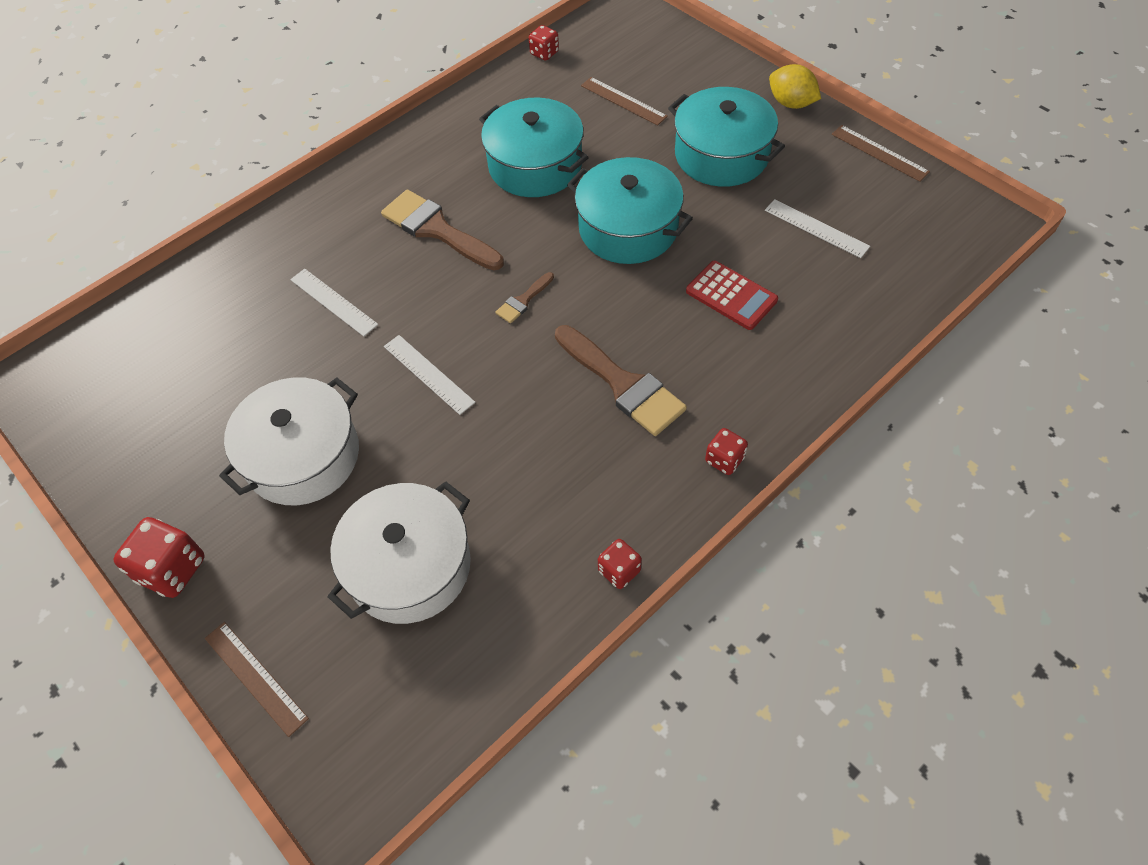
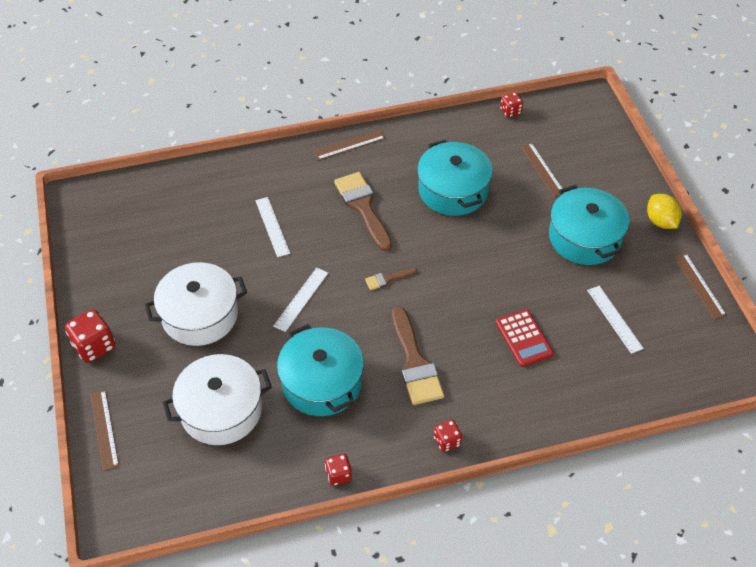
camera: 25 degrees right, 5 degrees down
(373, 165) = (349, 145): none -> brown ruler
(428, 374) = (301, 299): white ruler -> white ruler turned 45 degrees clockwise
(628, 228) = (486, 261): turquoise pot -> turquoise pot (322, 382)

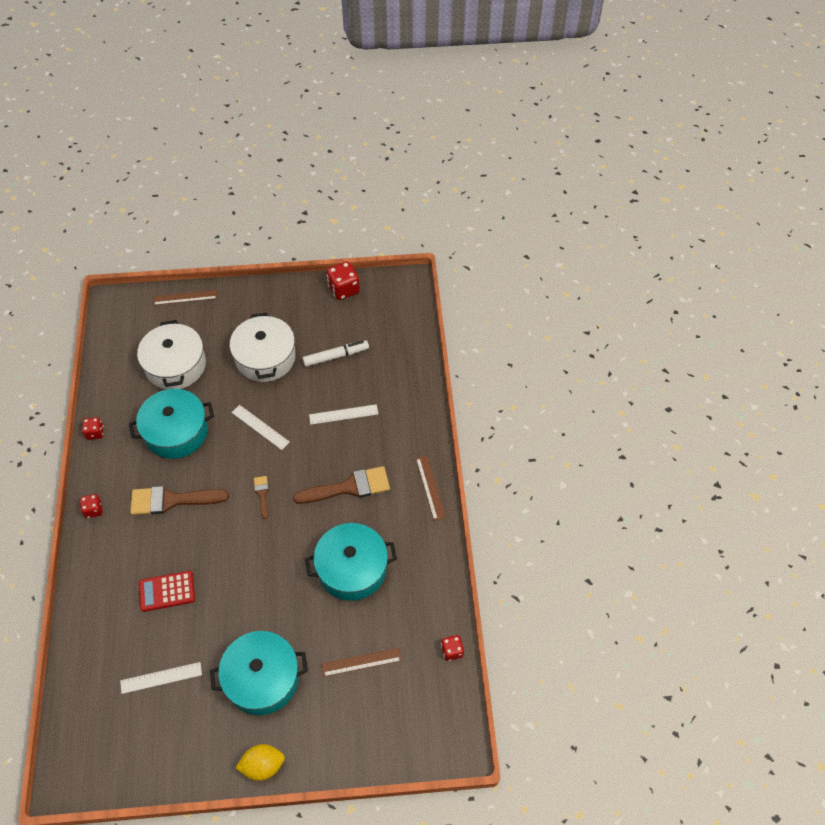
camera: 100 degrees right, 5 degrees up
(94, 346) = (257, 293): red dice -> red dice (343, 289)
(192, 247) = (336, 356): none -> white marker
(699, 285) = (172, 776): brown ruler -> none

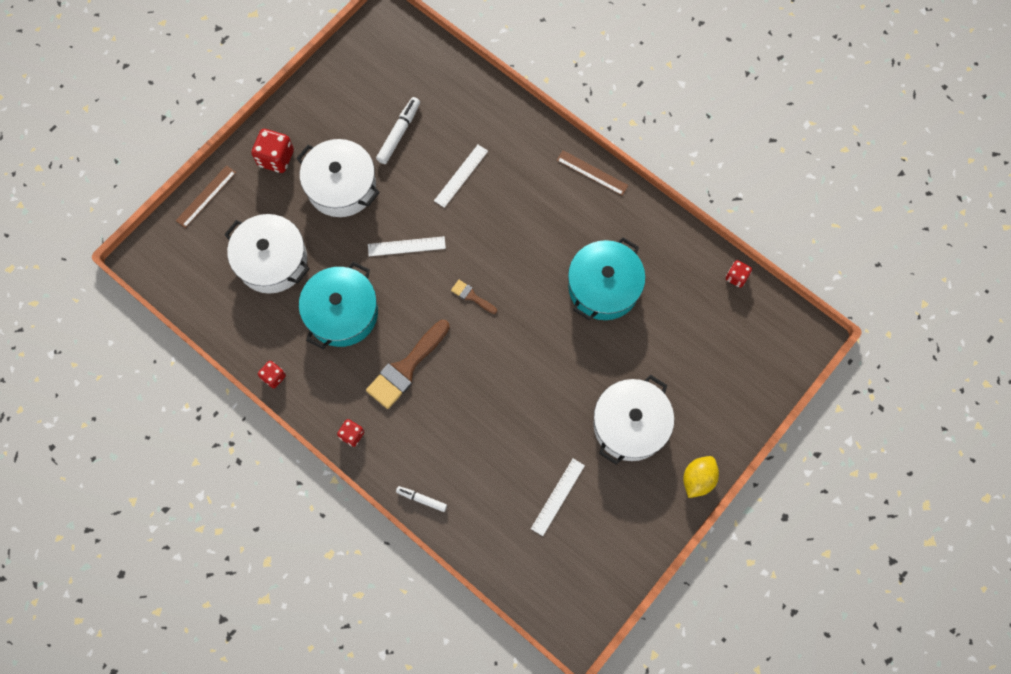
camera: 45 degrees left, 15 degrees up
(82, 591) = (421, 499): none -> white marker
(167, 591) = (487, 435): red calculator -> none
(262, 678) = (630, 424): turquoise pot -> white pot
(343, 289) = (337, 69): red dice -> red dice (276, 158)
(349, 487) = (531, 229): brown brush -> none
(361, 662) = (684, 345): brown ruler -> none

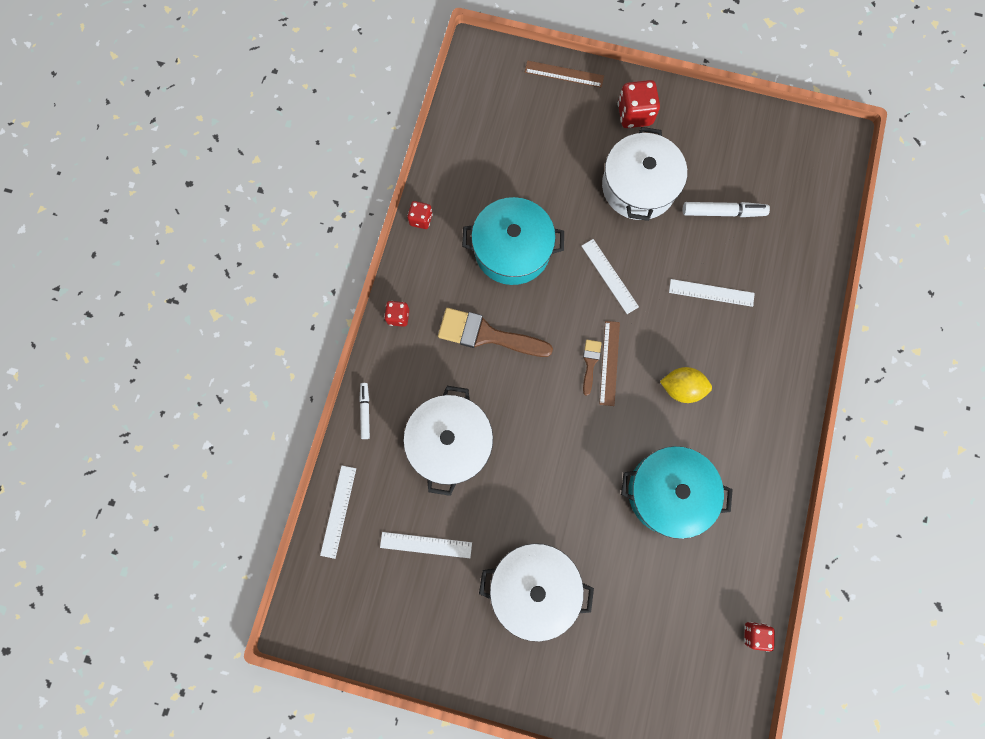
camera: 65 degrees right, 5 degrees up
(272, 261) = (531, 162): white pot -> white pot (450, 442)
(496, 558) = (338, 511): none -> white ruler
(592, 172) = (788, 423): brown ruler -> brown ruler (609, 363)
(698, 479) = (509, 687): yellow lemon -> yellow lemon (681, 388)

